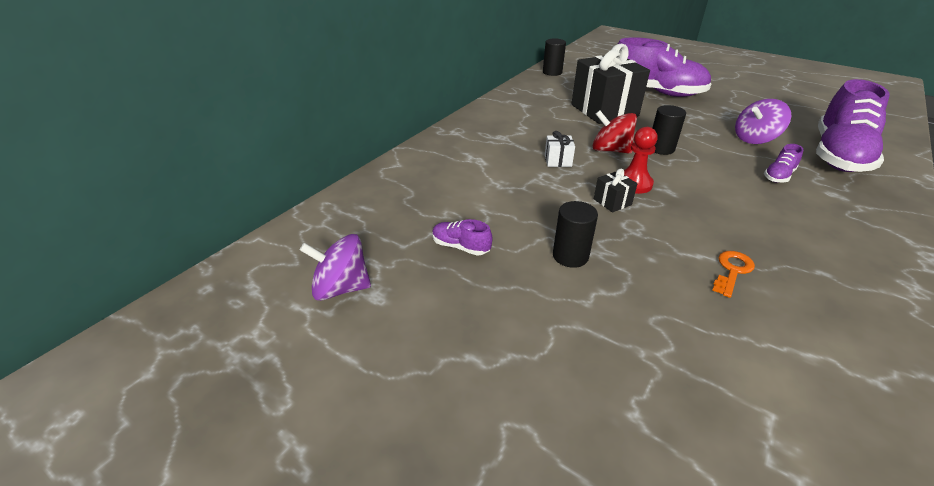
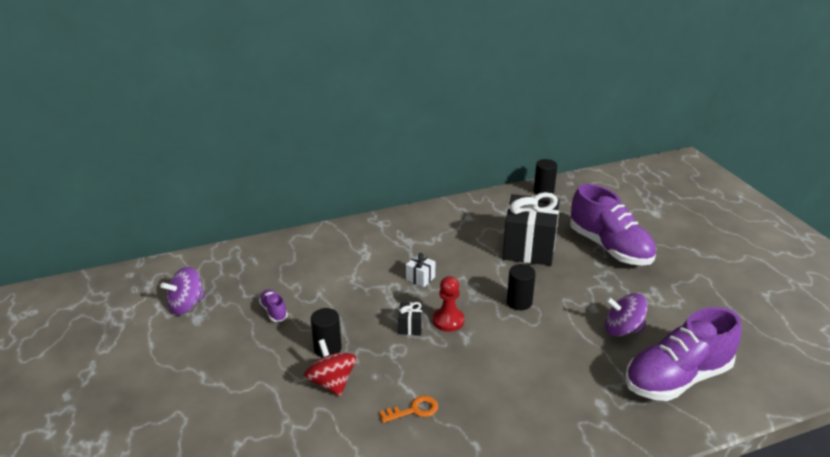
camera: 35 degrees right, 5 degrees down
(341, 288) = (187, 305): purple spinning top -> purple spinning top turned 75 degrees counterclockwise
(610, 150) = (475, 286): red spinning top -> red spinning top (331, 382)
(778, 176) = (580, 368): purple shoe -> none

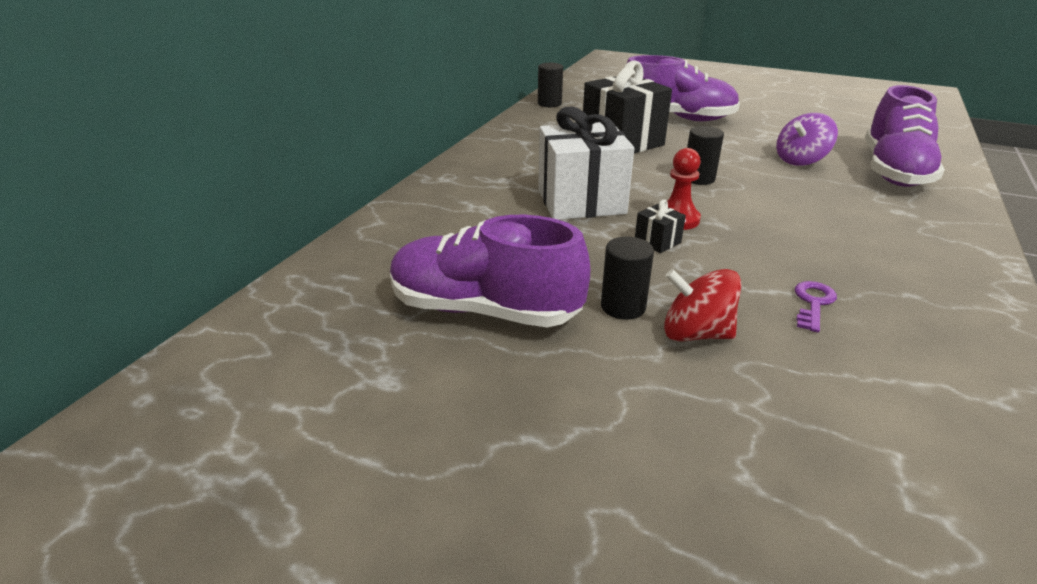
camera: 45 degrees left, 0 degrees up
(187, 305) = (337, 376): purple spinning top -> none
(274, 311) = (484, 310): purple shoe -> purple shoe, size x2.41
(414, 410) = (813, 303): orange key -> purple key
(420, 278) = (581, 201): white gift -> white gift, size x2.44

